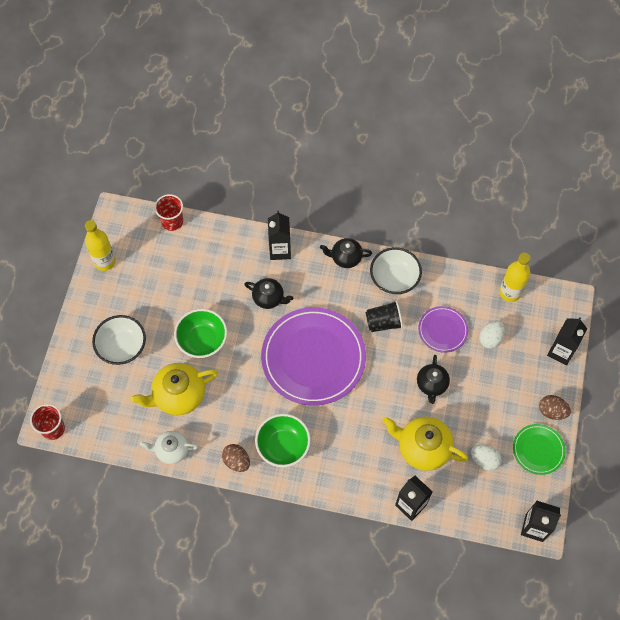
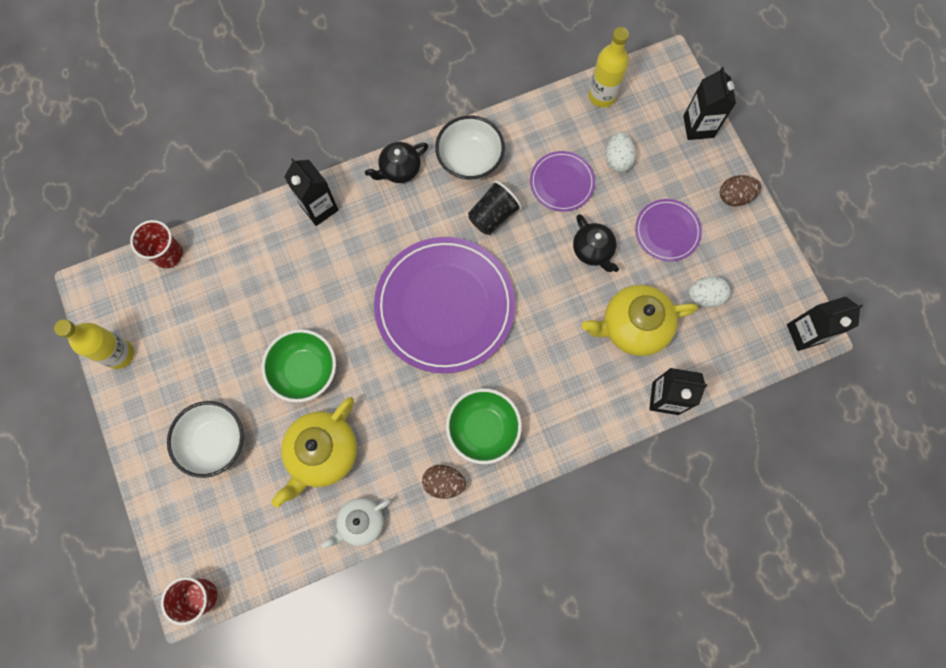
camera: 35 degrees left, 10 degrees up
(269, 298) = (346, 271): black teapot -> none
(489, 404) = (667, 231): none -> purple plate
(538, 450) = (750, 247): green plate -> none

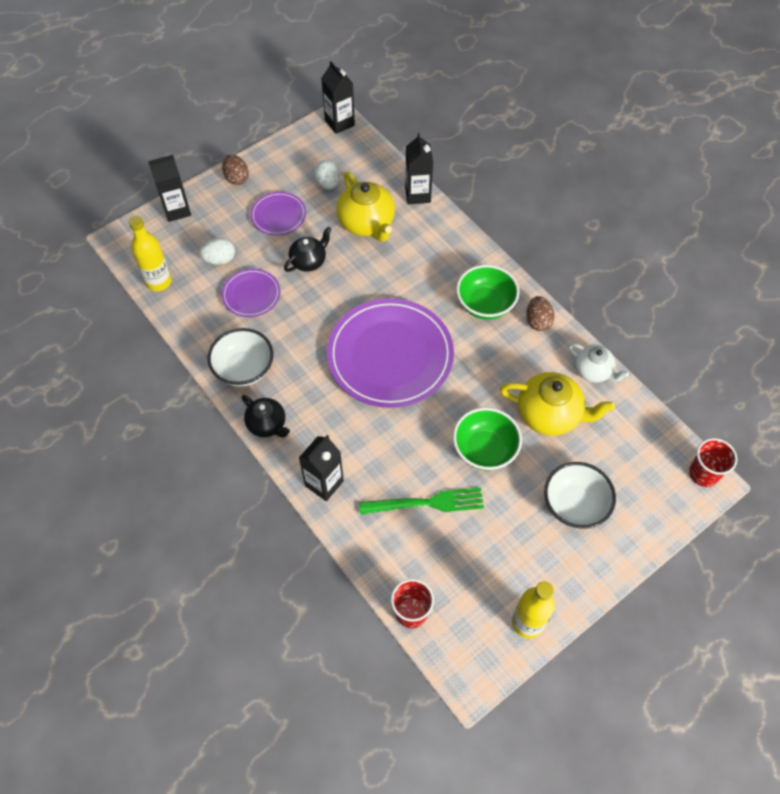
camera: 105 degrees left, 15 degrees down
(267, 297) = (427, 503): none -> green fork
(493, 215) = (295, 339): black cup -> none

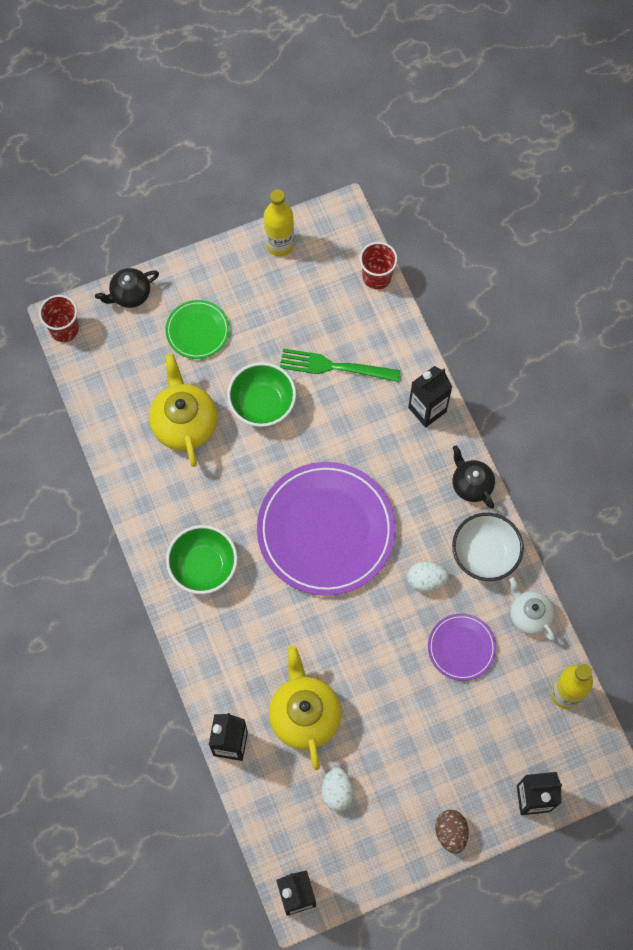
camera: 165 degrees left, 10 degrees up
(219, 259) = (490, 707): white egg -> white egg (426, 580)
(278, 215) = (409, 756): purple plate -> none
(309, 261) = (386, 677): black teapot -> black teapot (130, 294)
(538, 321) = (154, 531): brown egg -> none
(550, 414) = (184, 423): yellow teapot -> yellow teapot turned 45 degrees clockwise
(574, 505) = (197, 331): white bowl -> green plate
(593, 371) = (120, 458): white teapot -> white teapot (529, 615)

